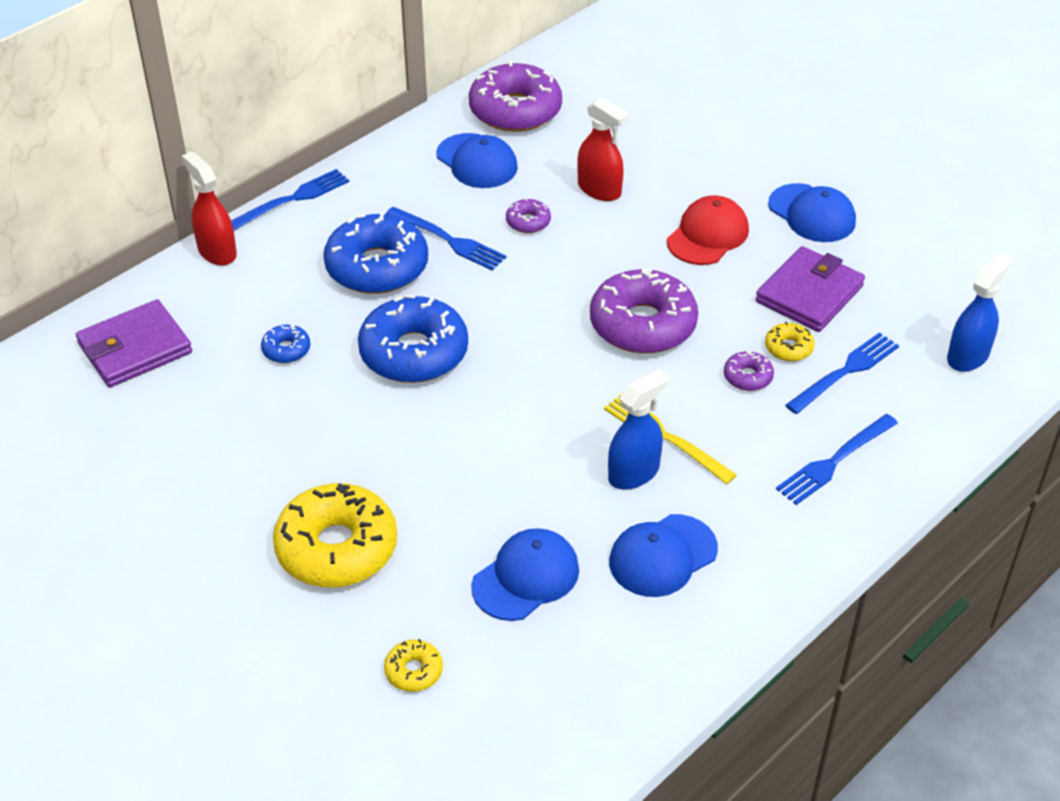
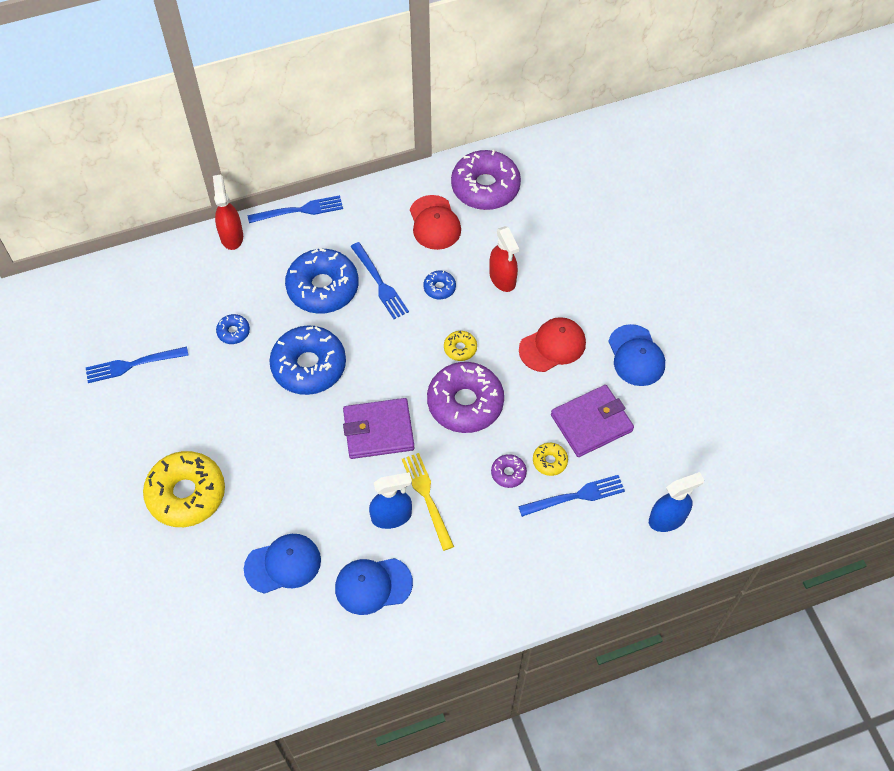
camera: 25 degrees right, 15 degrees up
(135, 348) = (146, 294): purple wallet -> purple wallet (378, 430)
(414, 671) = (184, 600): yellow donut -> yellow donut (460, 348)
(477, 161) = (434, 223): blue cap -> red cap
(528, 222) = (439, 288): purple donut -> blue donut
(834, 462) = (523, 563): blue fork -> blue fork (132, 365)

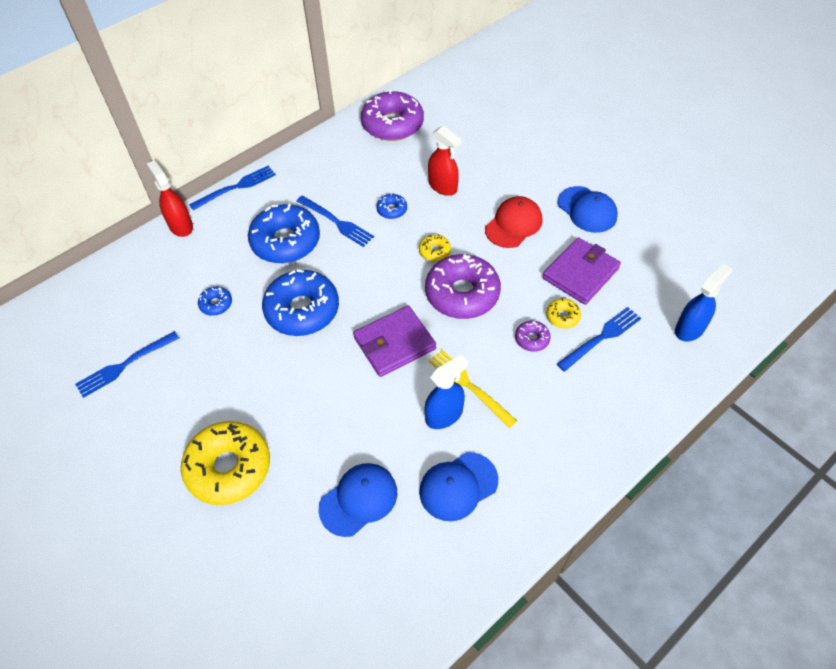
camera: 20 degrees left, 5 degrees down
(434, 223) = (362, 162): red cap -> none

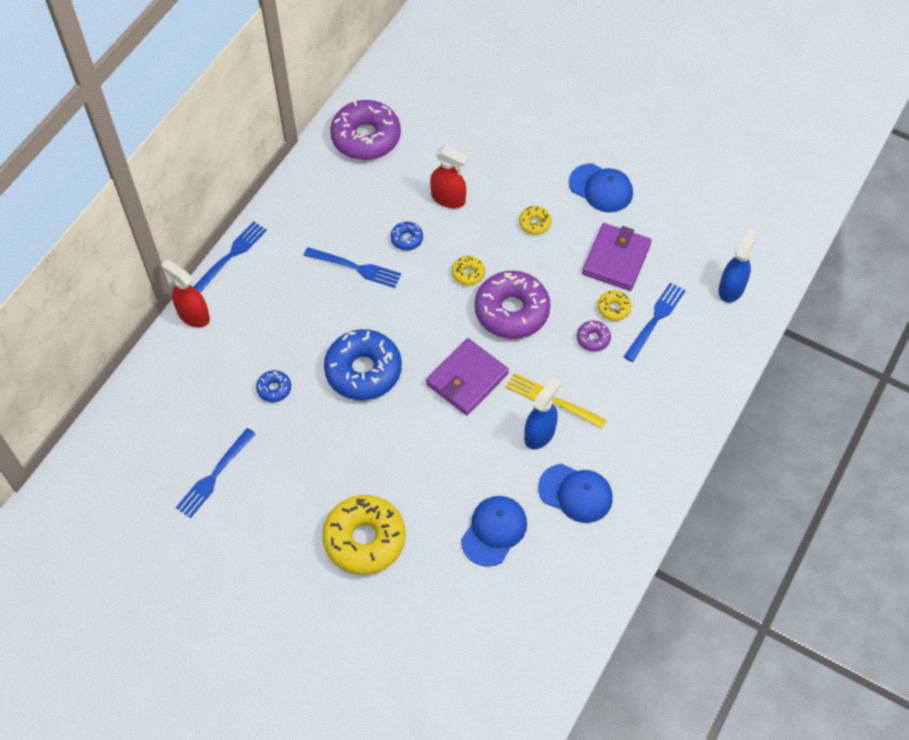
camera: 20 degrees left, 5 degrees up
(286, 241) = (313, 303): blue donut -> none
(458, 486) = (575, 493): blue cap -> blue cap turned 105 degrees counterclockwise
(513, 224) = (534, 223): red cap -> yellow donut

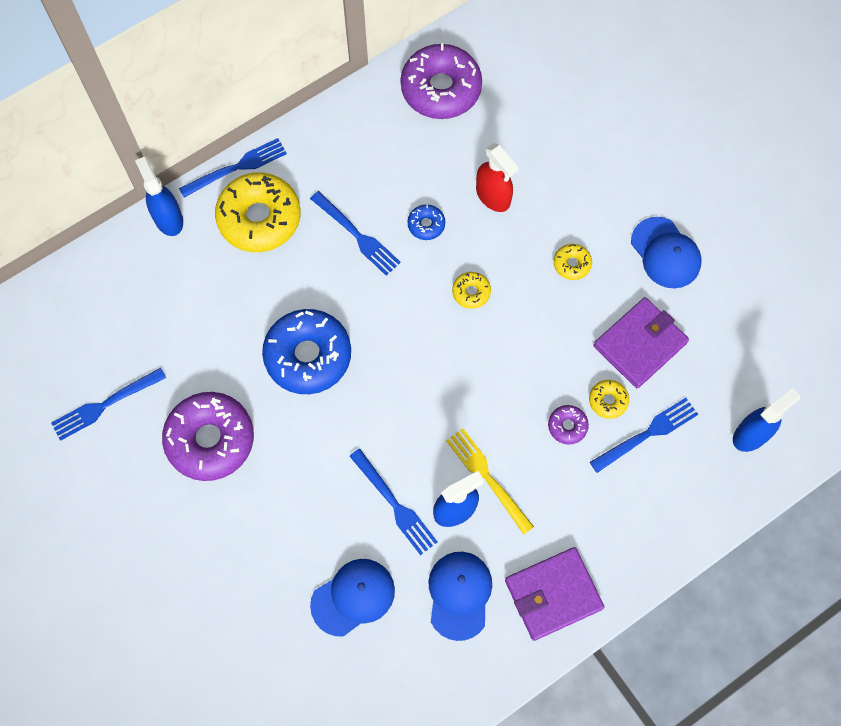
camera: 25 degrees right, 10 degrees up
(193, 315) = (168, 218): red spray bottle -> blue spray bottle
(274, 389) = (209, 336): blue donut -> none
(364, 539) = (218, 544): yellow donut -> yellow donut (259, 218)
(467, 379) = (410, 413): purple wallet -> purple wallet (553, 594)
(491, 450) = (395, 505): none -> blue fork
(511, 311) = (496, 356): purple donut -> purple donut (210, 439)
(575, 493) = (459, 595): blue cap -> blue cap turned 135 degrees counterclockwise

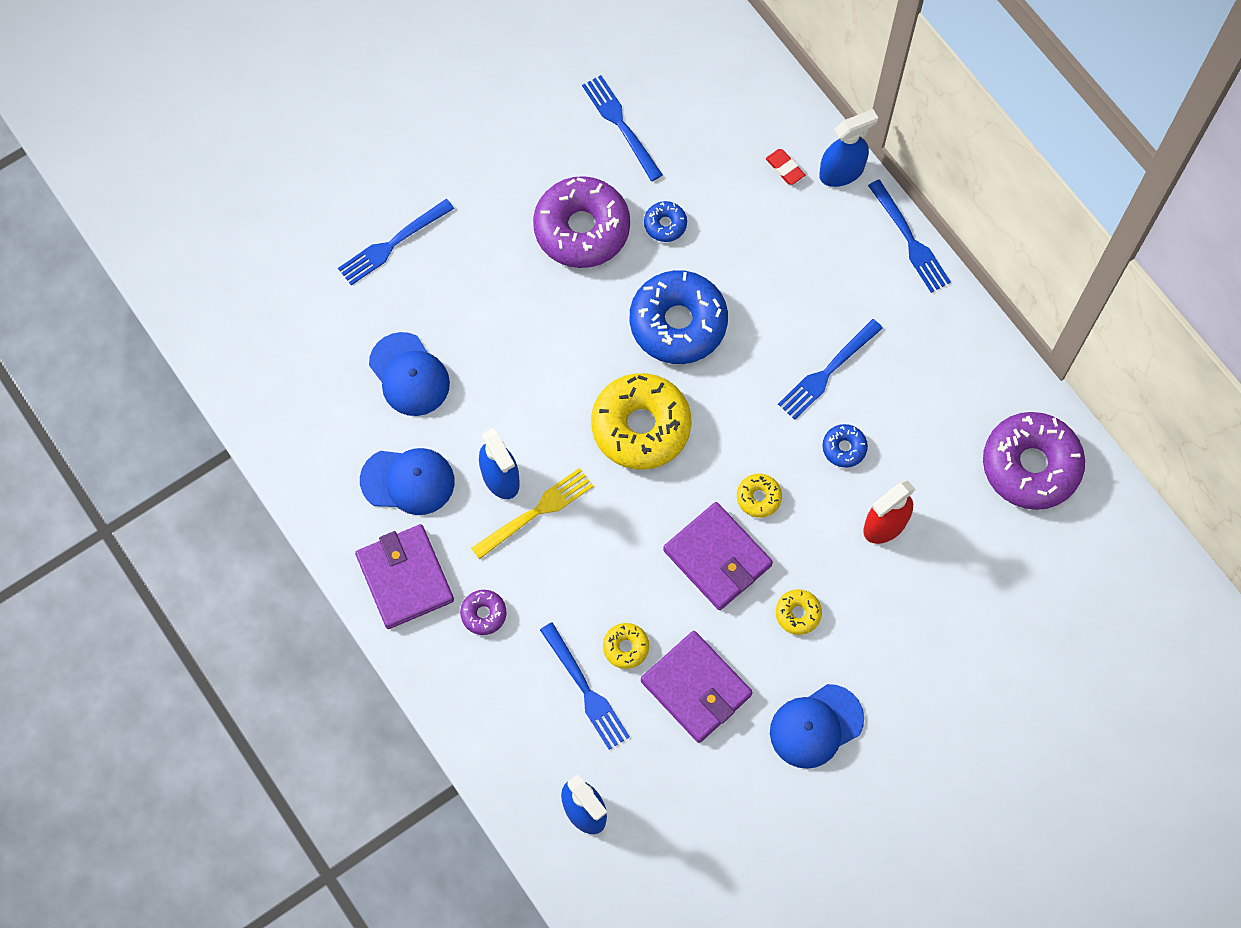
camera: 90 degrees right, 0 degrees up
(161, 264) = (785, 168): none -> red eraser
(210, 366) = (665, 224): none -> blue donut
(259, 218) = (845, 266): yellow donut -> yellow donut (641, 426)
(395, 505) = (507, 415): blue fork -> blue fork (392, 244)
(525, 326) = (717, 558): none -> purple wallet
(567, 426) = (595, 600): purple donut -> purple donut (483, 614)

